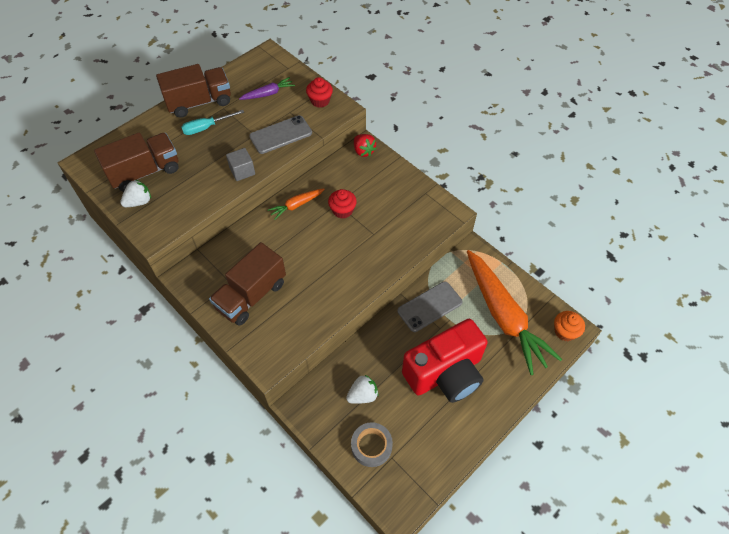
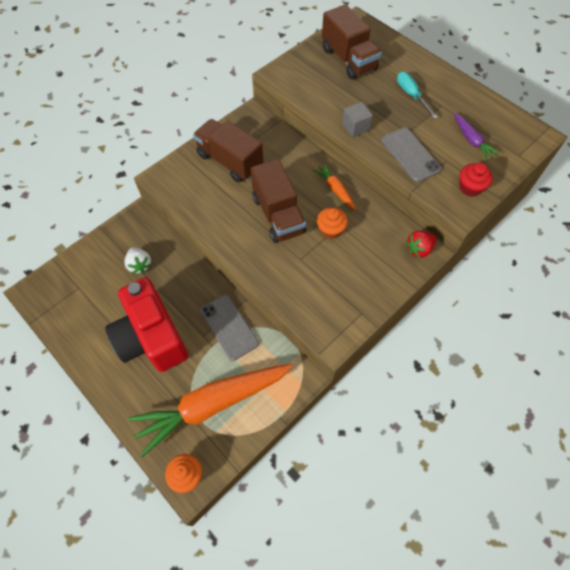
camera: 90 degrees right, 5 degrees up
(139, 202) = (313, 60): white strawberry -> none
(199, 102) = (446, 86): brown truck -> brown truck (278, 215)
(342, 210) = (330, 230): red cupcake -> orange cupcake
(371, 446) = (91, 272): grey tape -> none

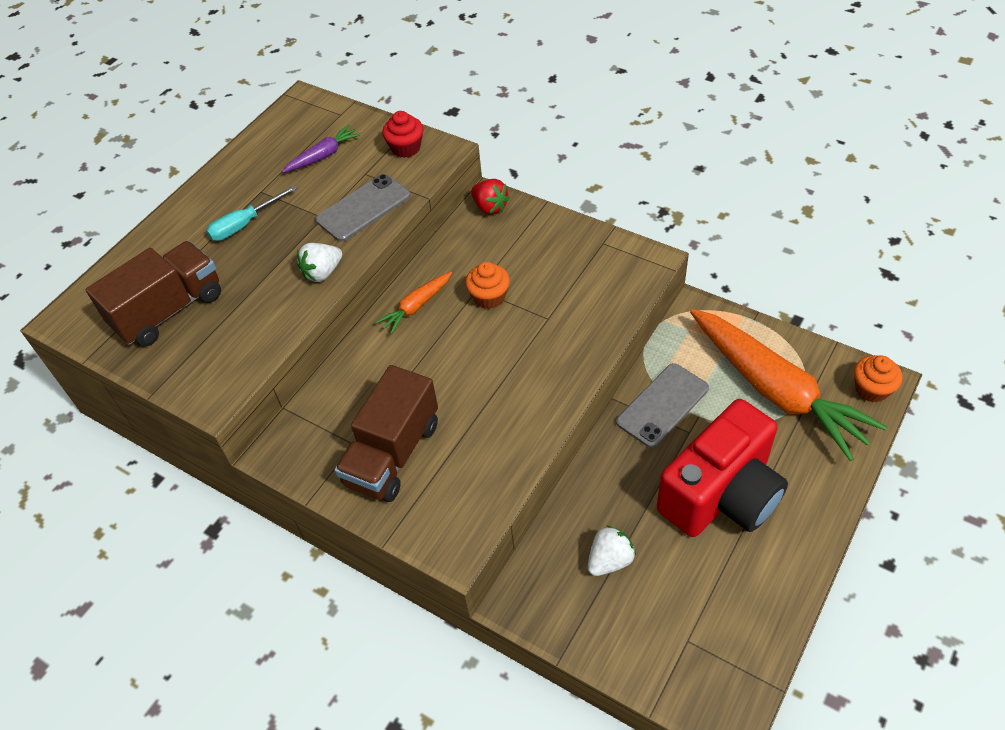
camera: 100 degrees left, 10 degrees down
(278, 215) = (482, 361): brown truck -> none
(355, 127) = (322, 272): grey cube -> white strawberry

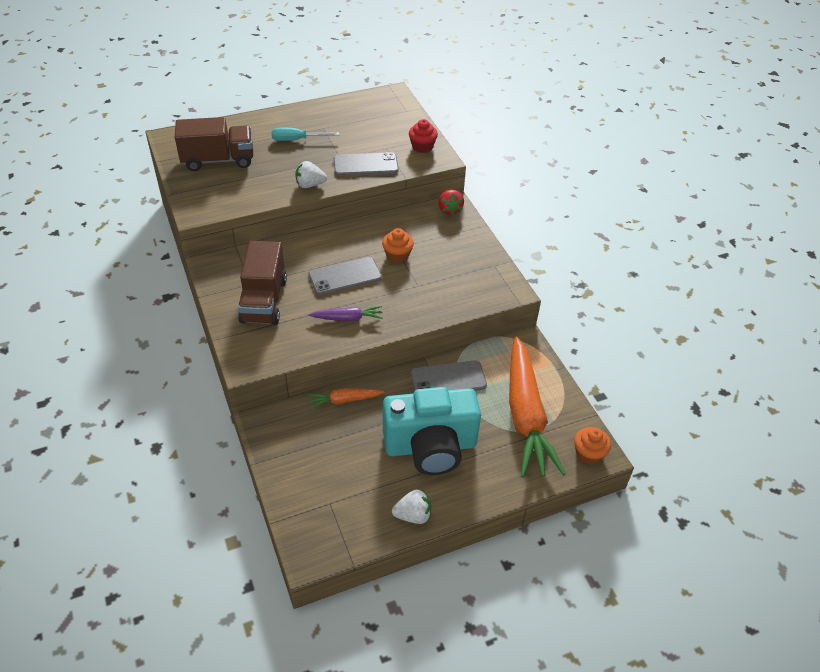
camera: 30 degrees right, 5 degrees down
(323, 156) = (373, 127): purple carrot -> purple carrot (347, 318)
(393, 454) = (264, 301): brown truck -> brown truck turned 60 degrees counterclockwise
(416, 306) = (353, 237): orange carrot -> orange carrot (344, 400)
(456, 360) = (345, 276): none -> grey phone
(610, 560) = (332, 436): white strawberry -> white strawberry (413, 515)
(721, 494) = (430, 446): red camera -> turquoise camera

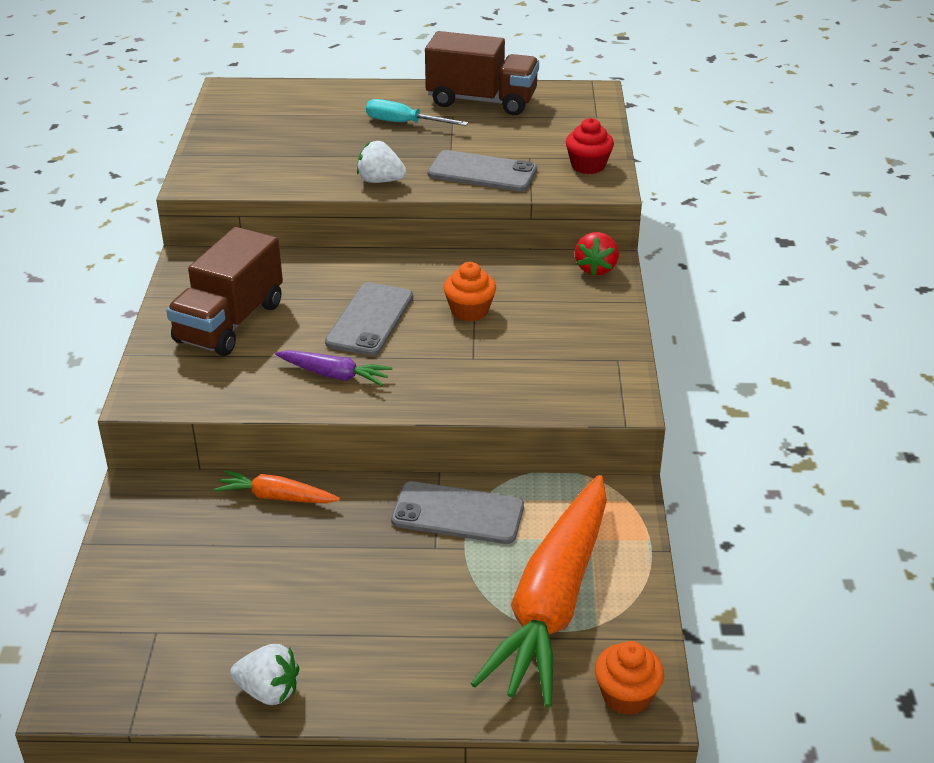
camera: 25 degrees right, 10 degrees down
(218, 160) = (275, 127): brown truck -> brown truck (482, 101)
(345, 276) = (370, 319): grey phone -> grey phone turned 75 degrees counterclockwise
(430, 446) = (364, 601): turquoise camera -> none

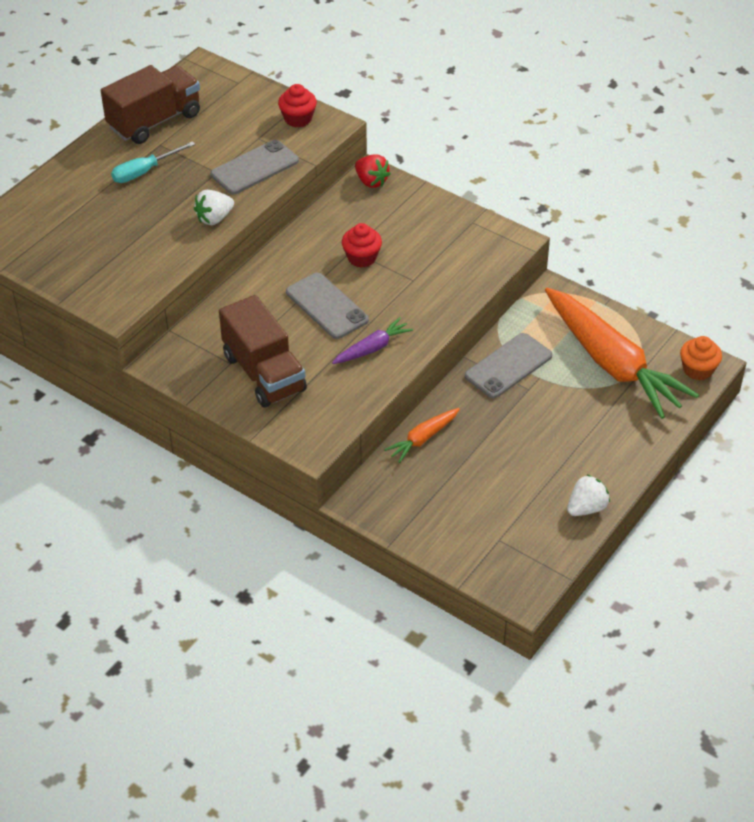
camera: 55 degrees left, 10 degrees up
(469, 310) = (362, 258): orange cupcake -> red cupcake

